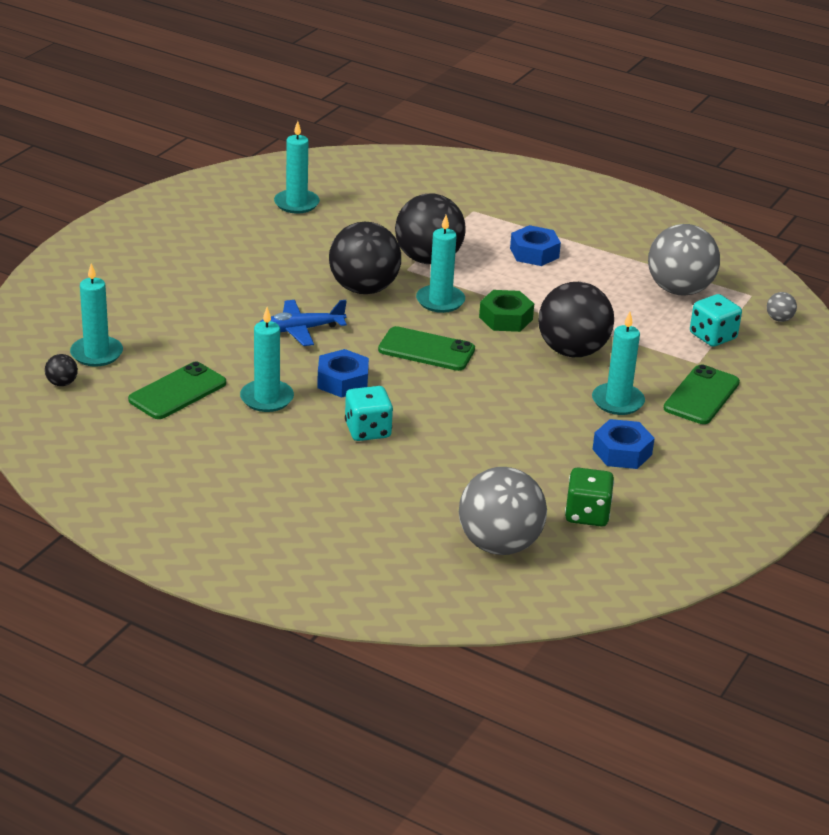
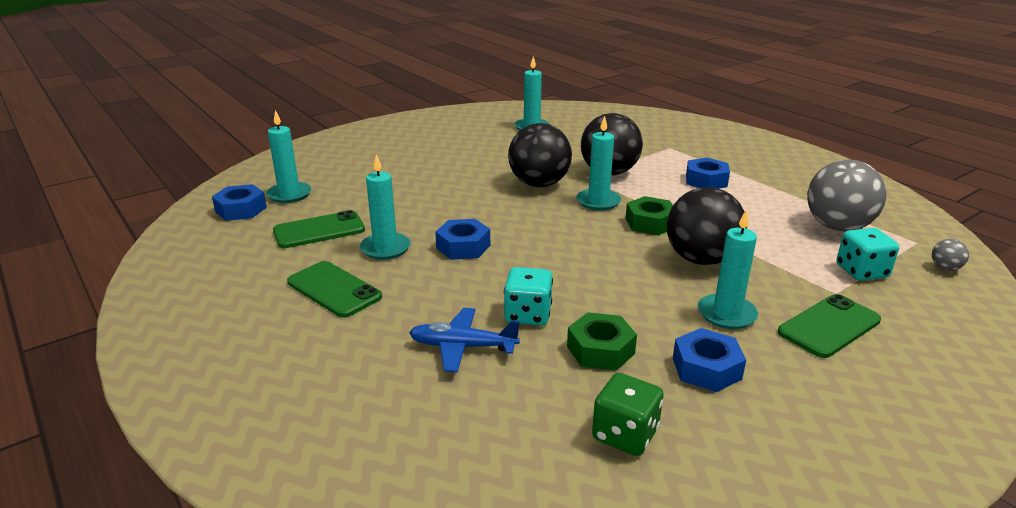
camera: 25 degrees right, 5 degrees down
(62, 383) = (241, 209): black ball -> blue nut
(300, 330) = (462, 203): blue plane -> blue plane (462, 347)
(368, 430) = (450, 292): turquoise dice -> turquoise dice (528, 314)
(426, 350) = (558, 235): green phone -> green phone (334, 289)
(499, 545) = (494, 447): grey ball -> none
(532, 455) = (600, 350): none -> green nut

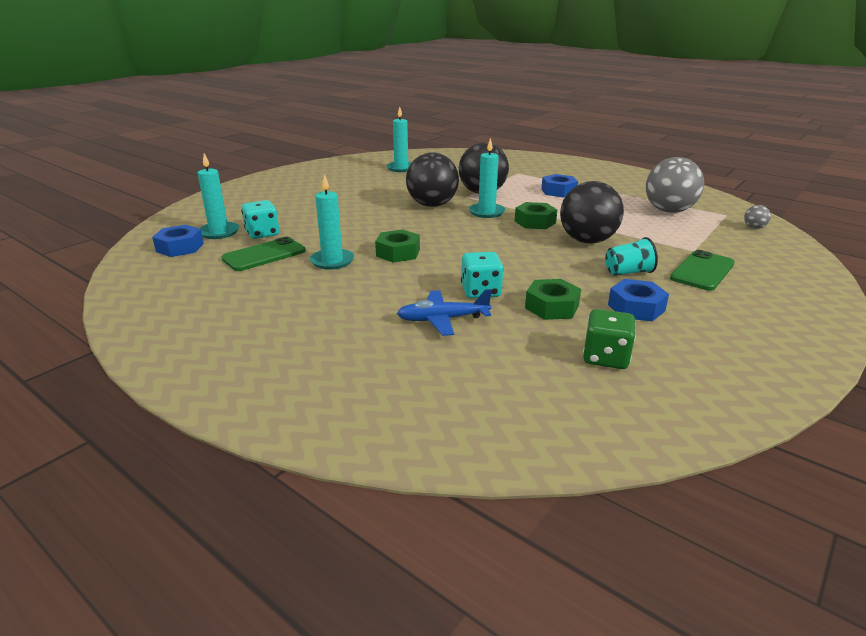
camera: 15 degrees left, 0 degrees up
(334, 289) = (306, 295): green phone -> none
(463, 247) = (398, 253): blue nut -> green nut
(726, 314) = (628, 272): turquoise candle -> turquoise cup
(861, 271) = (702, 236): turquoise dice -> turquoise dice (262, 234)

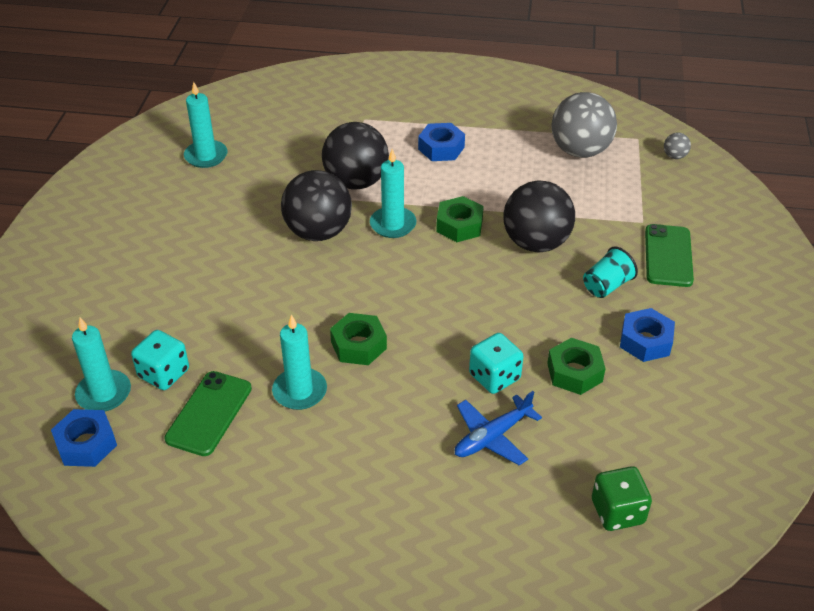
camera: 30 degrees left, 15 degrees up
(605, 358) = (662, 425): green dice -> green dice (617, 512)

